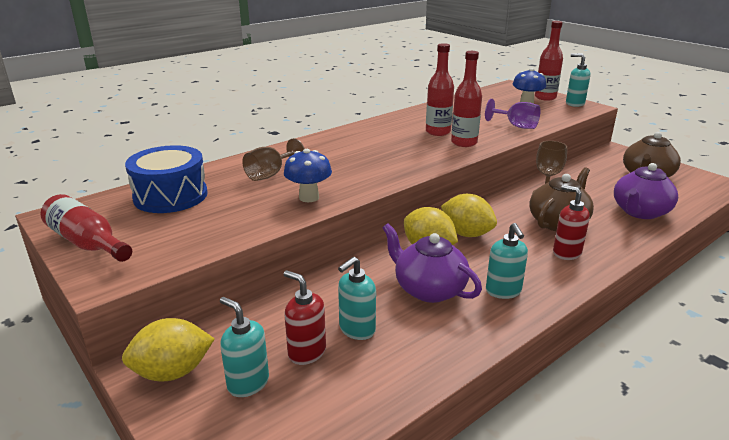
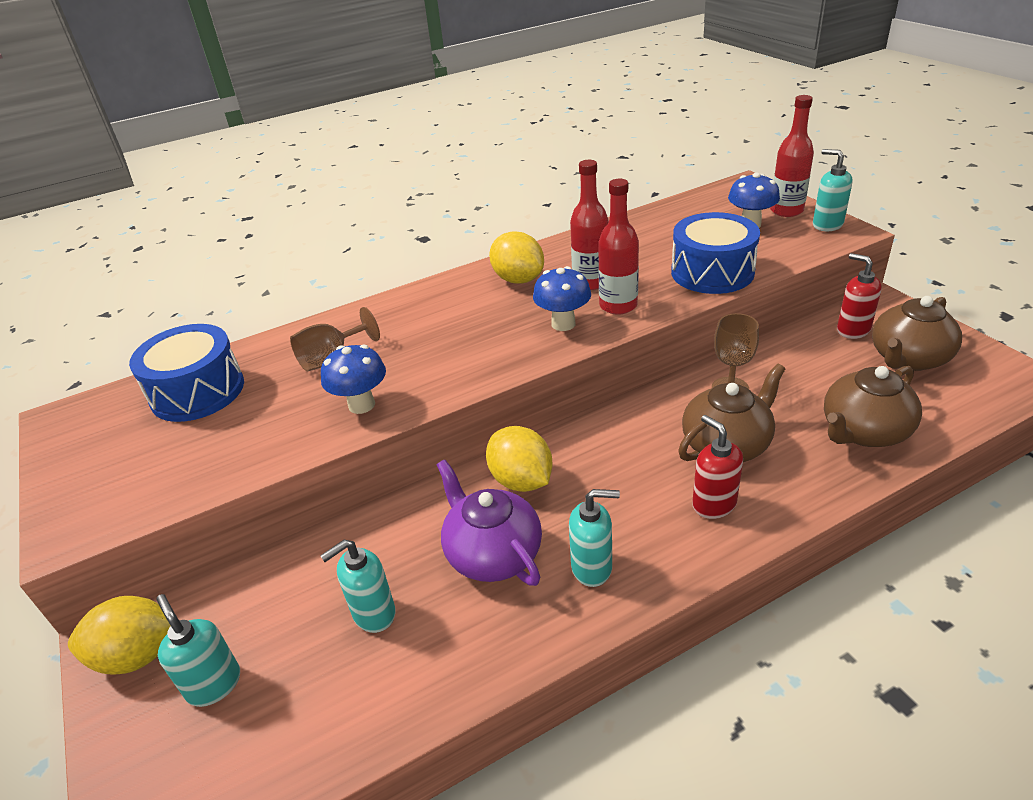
camera: 15 degrees right, 10 degrees up
(87, 243) = (75, 468): red bottle -> none
(306, 352) = (299, 644): red soap dispenser -> red soap dispenser (852, 330)
(432, 152) = (563, 324): none -> blue mushroom
(466, 234) = (585, 456): yellow lemon -> yellow lemon (518, 279)
(503, 291) = (592, 568): turquoise soap dispenser -> turquoise soap dispenser turned 90 degrees counterclockwise
(516, 126) = (712, 272): purple goblet -> blue drum
(640, 212) = (863, 431): purple teapot -> brown teapot

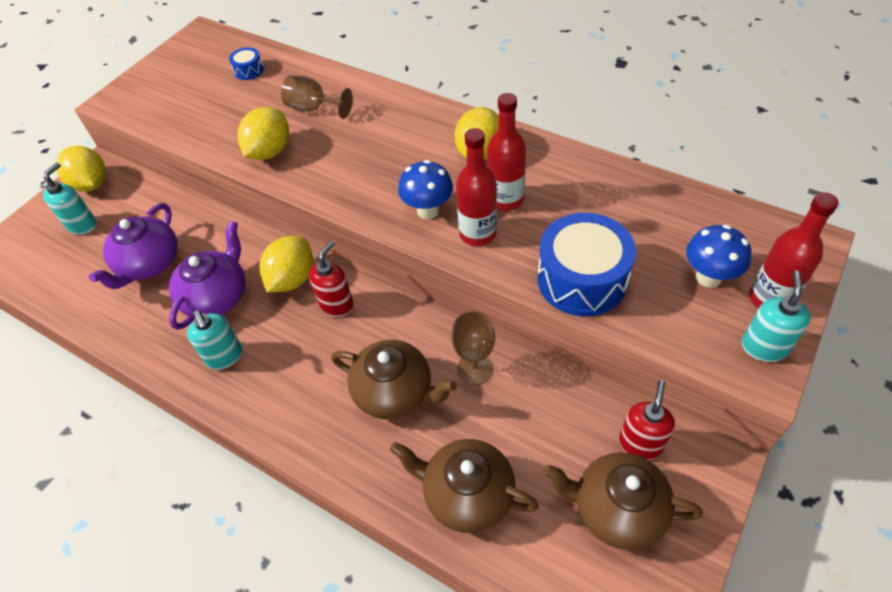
camera: 60 degrees right, 15 degrees up
(197, 391) = (249, 70): blue drum -> blue drum, size x0.45
(361, 405) = (270, 151): blue mushroom -> yellow lemon
(373, 614) = (149, 264): turquoise soap dispenser -> purple teapot
(713, 504) = (318, 407): red soap dispenser -> red soap dispenser (337, 305)

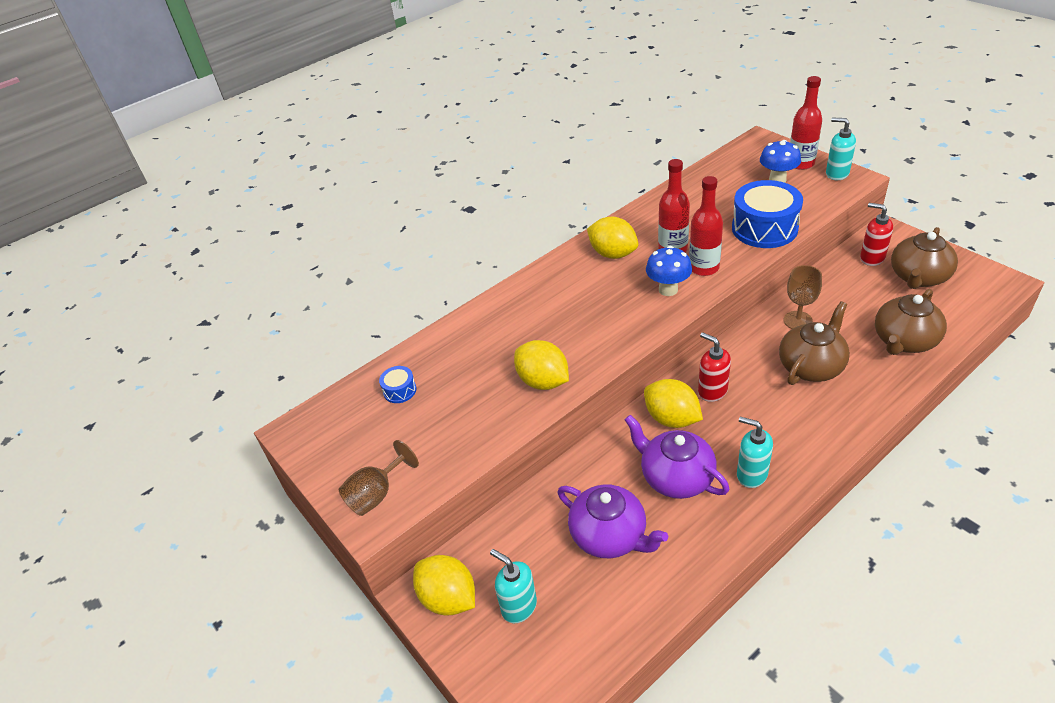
camera: 70 degrees left, 10 degrees down
(91, 184) = (448, 598): yellow lemon -> yellow lemon turned 60 degrees clockwise
(225, 356) = (751, 474): turquoise soap dispenser -> turquoise soap dispenser turned 135 degrees counterclockwise
(313, 108) = (496, 345): brown goblet -> brown goblet (377, 494)

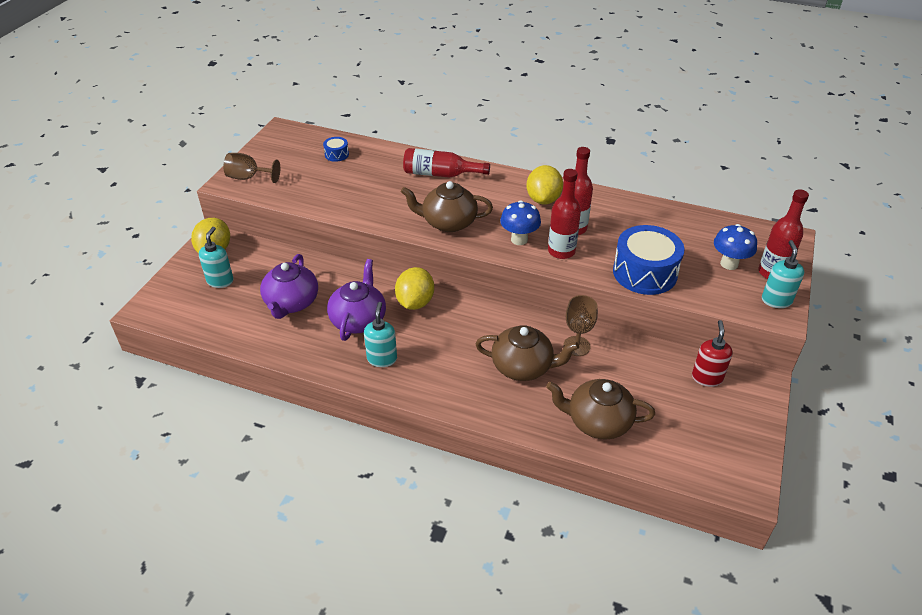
camera: 55 degrees right, 0 degrees up
(512, 313) = (440, 174): none -> red bottle
(543, 381) = (379, 210): yellow lemon -> none
(712, 391) = (457, 316): red soap dispenser -> none
(918, 277) = (703, 417): brown teapot -> brown teapot (448, 222)

